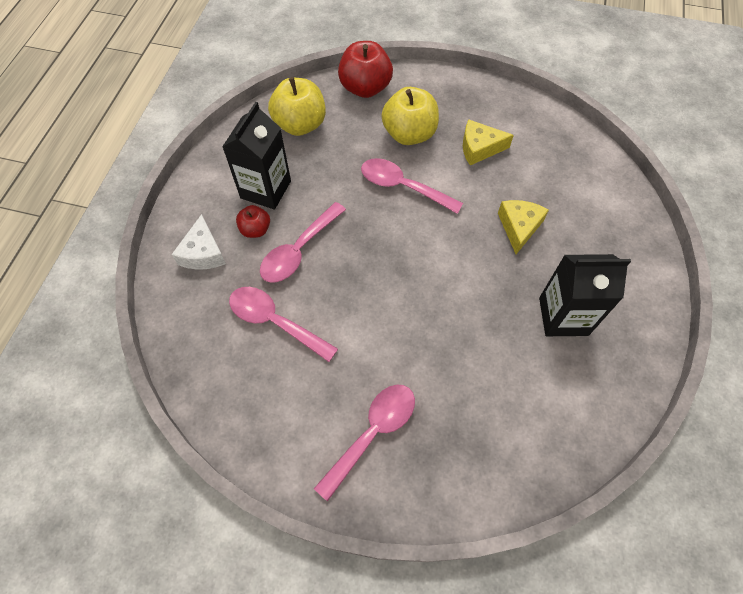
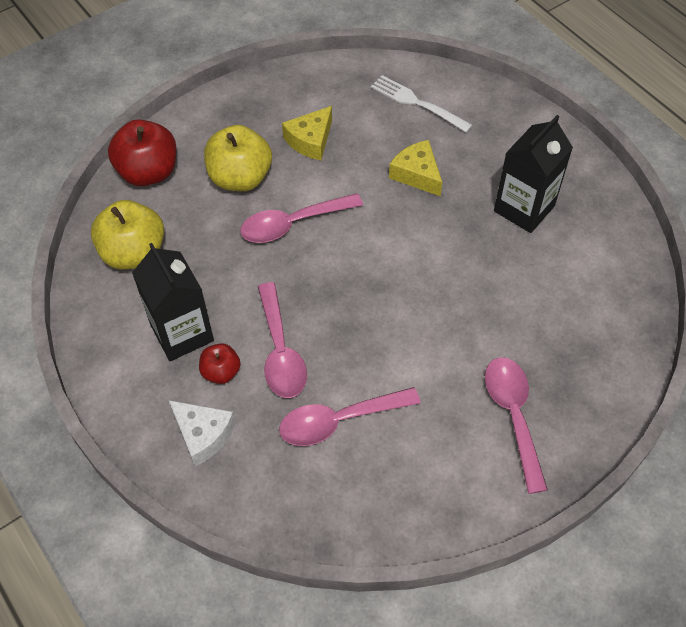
camera: 50 degrees left, 5 degrees down
(581, 184) = (417, 103): none -> white fork

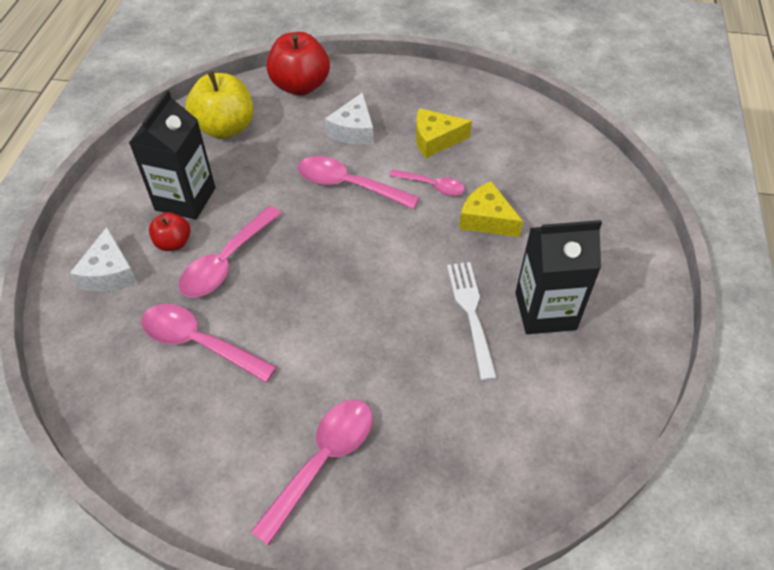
camera: 45 degrees right, 5 degrees down
(240, 178) = (353, 130): yellow apple -> white cheese
(352, 178) = (432, 186): none -> pink spoon
(417, 103) = (554, 169): white fork -> white fork (471, 314)
(417, 174) = (486, 219): yellow cheese -> yellow cheese turned 60 degrees counterclockwise

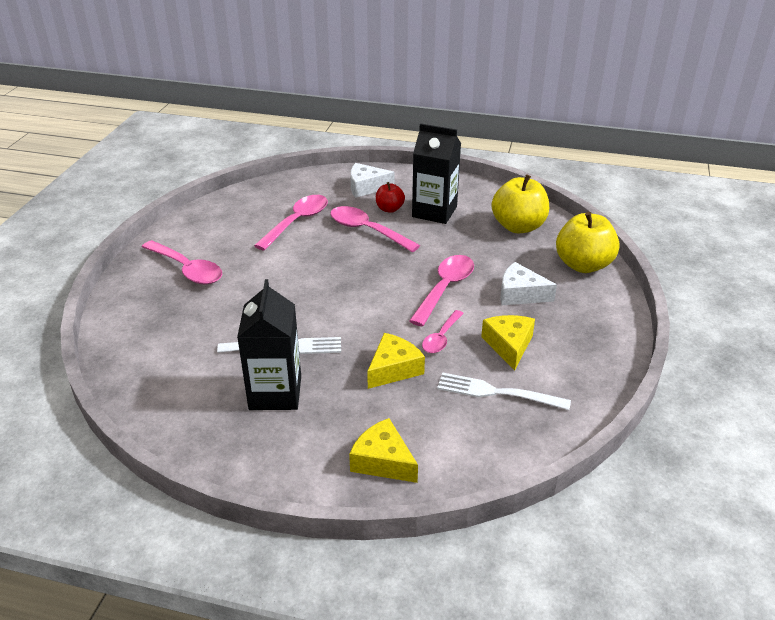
camera: 95 degrees right, 15 degrees down
(300, 86) = (583, 265): red apple -> yellow apple
(501, 148) = (497, 392): none -> white fork
(607, 219) = (383, 461): none -> yellow cheese

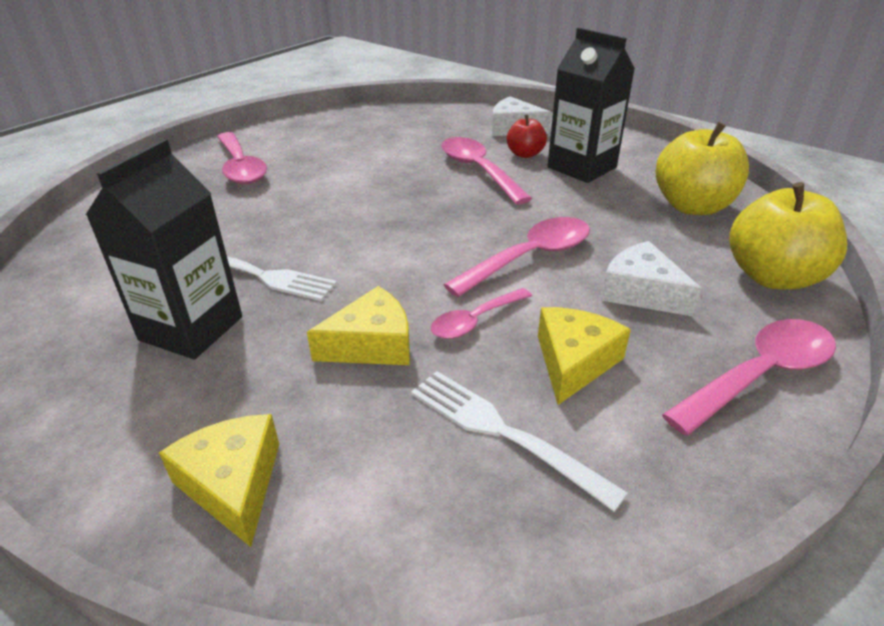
camera: 25 degrees right, 0 degrees up
(297, 222) = (403, 146): pink spoon -> pink spoon (759, 375)

